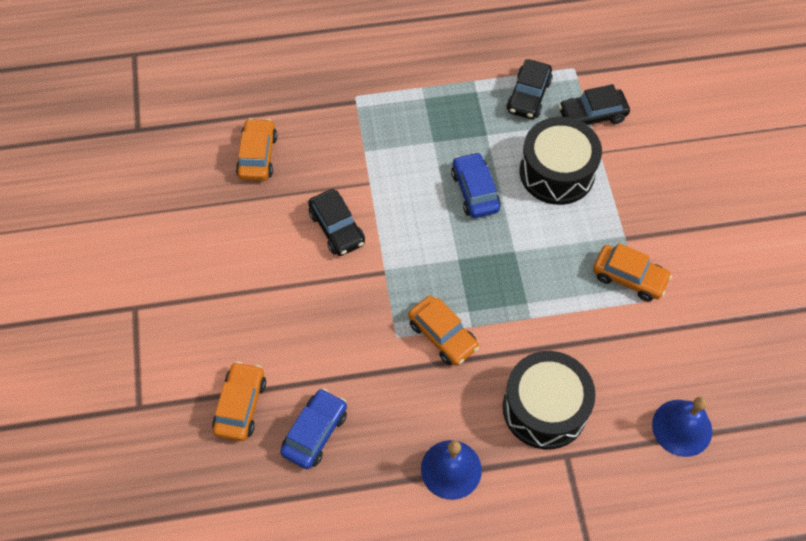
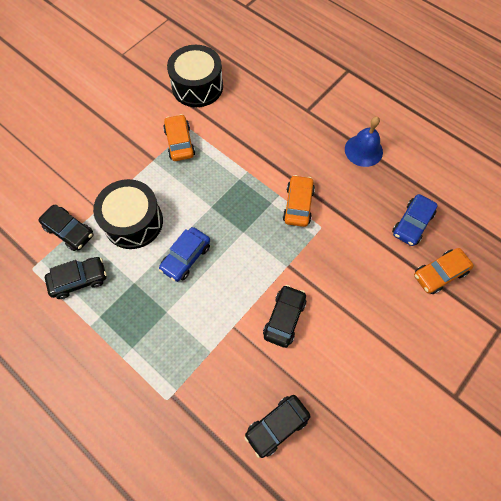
camera: 130 degrees left, 5 degrees up
(257, 156) = (277, 426): orange car -> black car
(315, 432) = (412, 224): blue car -> blue car turned 45 degrees counterclockwise
(545, 408) = (292, 133): black drum -> black drum (197, 86)
(682, 427) = (247, 76): blue bell -> none

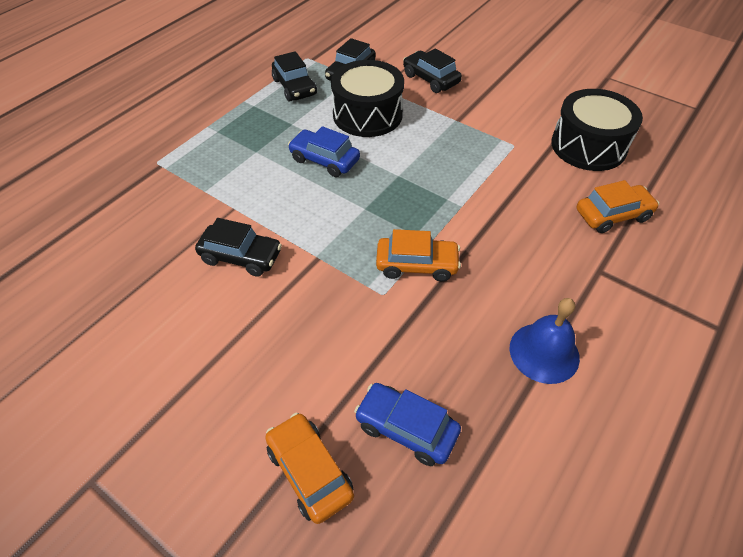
camera: 85 degrees right, 15 degrees down
(179, 142) = (489, 139): orange car -> orange car (612, 215)
(277, 426) = (105, 255): black car -> black car (430, 79)

